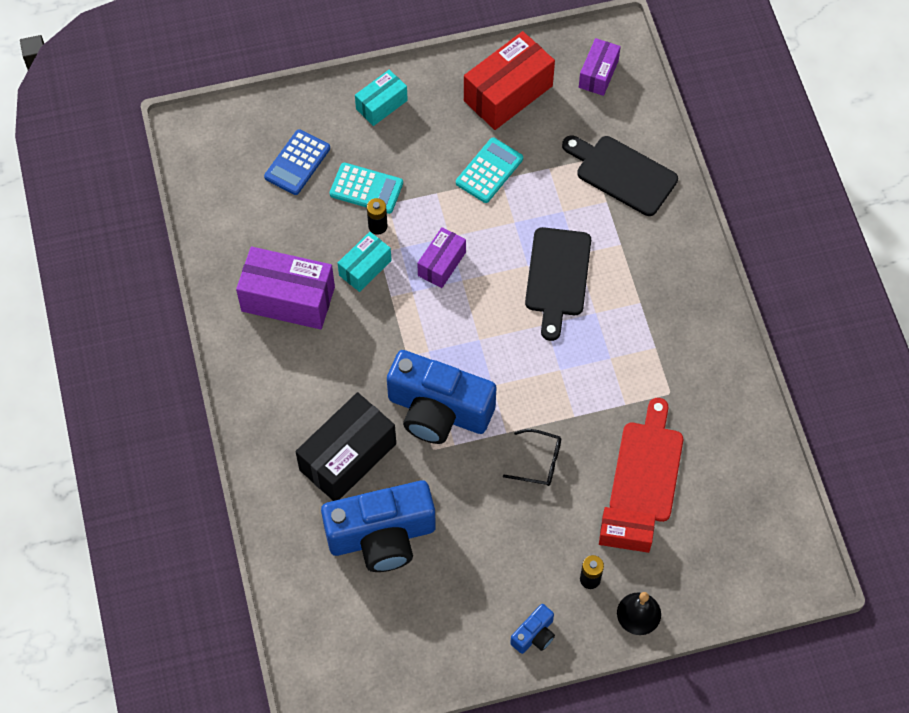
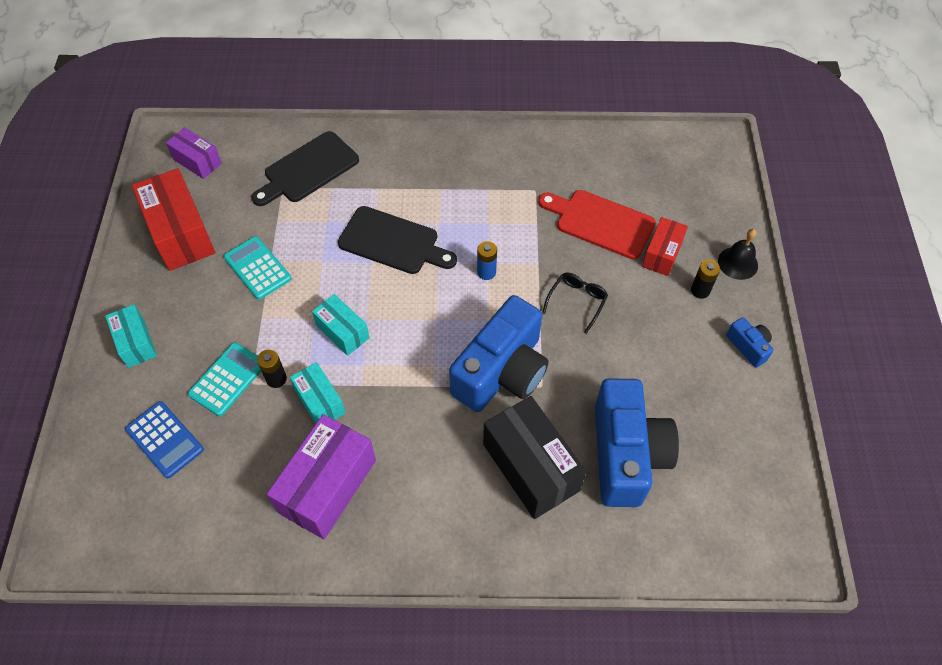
camera: 75 degrees left, 5 degrees down
(442, 264) = (342, 332): purple box -> turquoise box
(548, 370) = (486, 272): none -> blue battery

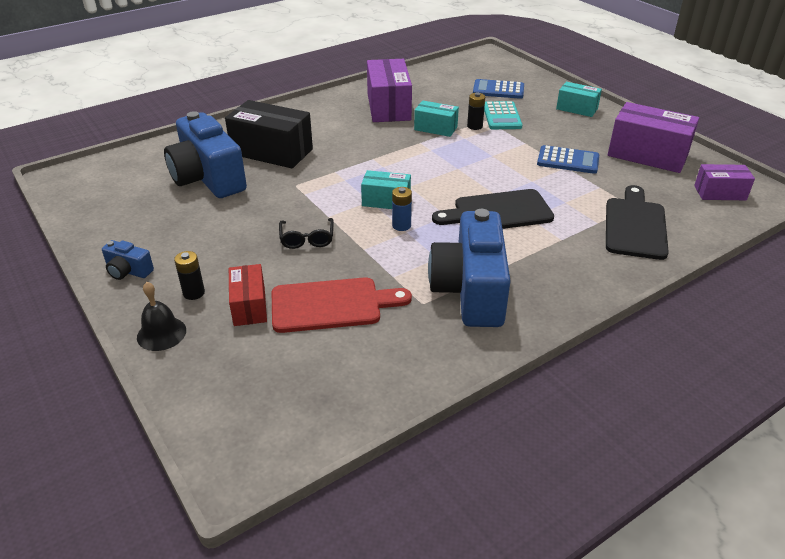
camera: 145 degrees right, 20 degrees down
(180, 233) = (647, 155): red box -> purple box
(257, 268) = (568, 160): turquoise calculator -> blue calculator
(342, 332) = (464, 157): turquoise box -> turquoise box (386, 201)
(502, 372) = (331, 181): blue camera -> blue camera (470, 291)

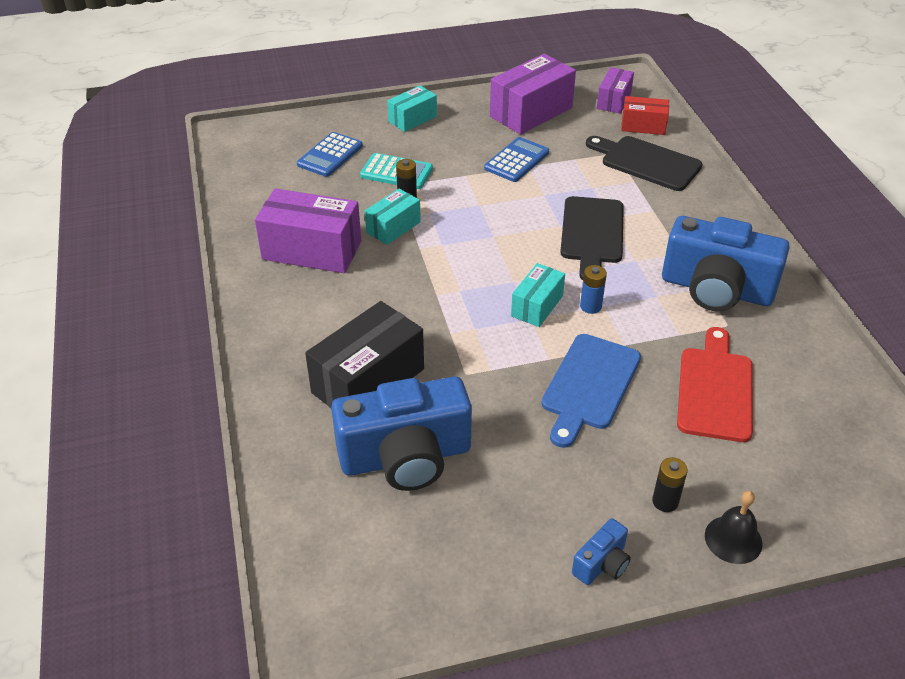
camera: 70 degrees left, 5 degrees up
(249, 306) = (701, 455): red box -> red box (643, 126)
(307, 239) = (589, 385): black glasses -> blue cutting board

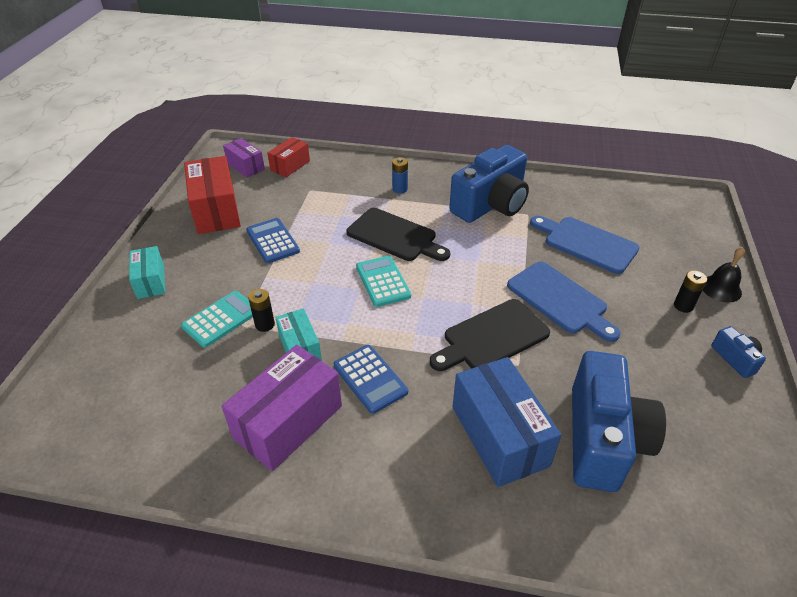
camera: 65 degrees left, 0 degrees up
(330, 155) = (147, 359): blue calculator -> blue calculator (370, 379)
(368, 381) = (499, 436): black box -> blue box
(515, 247) = (383, 281): none -> turquoise calculator
(531, 112) = (216, 210): purple box -> red box
(537, 306) = (460, 295): turquoise box -> none
(590, 306) = (476, 267): blue battery -> blue battery (400, 189)
(646, 162) = (334, 180): black cutting board -> black cutting board (492, 337)
(715, 389) = (586, 243): red cutting board -> blue cutting board

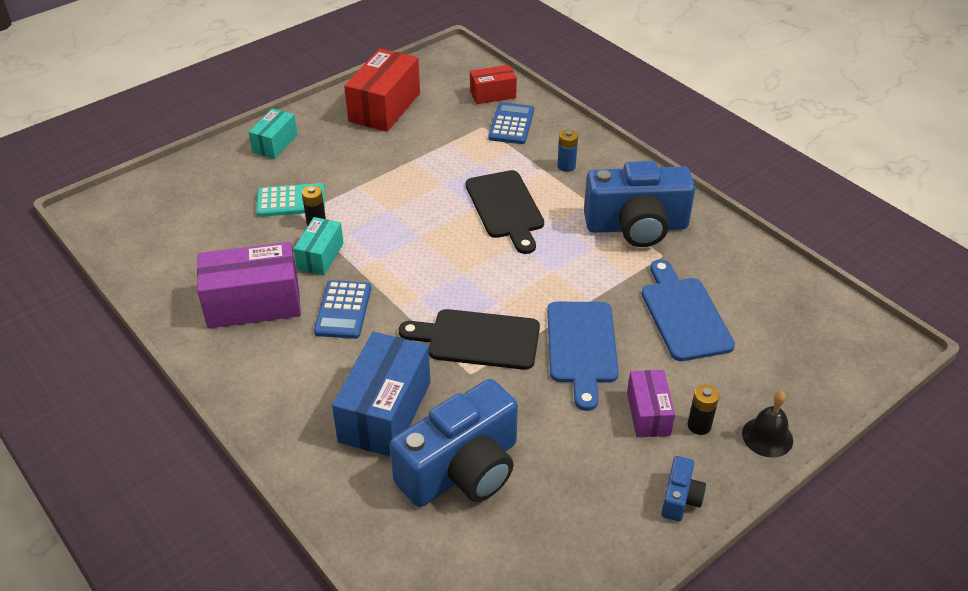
camera: 40 degrees right, 0 degrees up
(245, 166) = (453, 77): purple box -> purple box (648, 413)
(273, 241) = (398, 158): blue calculator -> blue calculator (511, 124)
(383, 281) = (446, 241): turquoise calculator -> none

